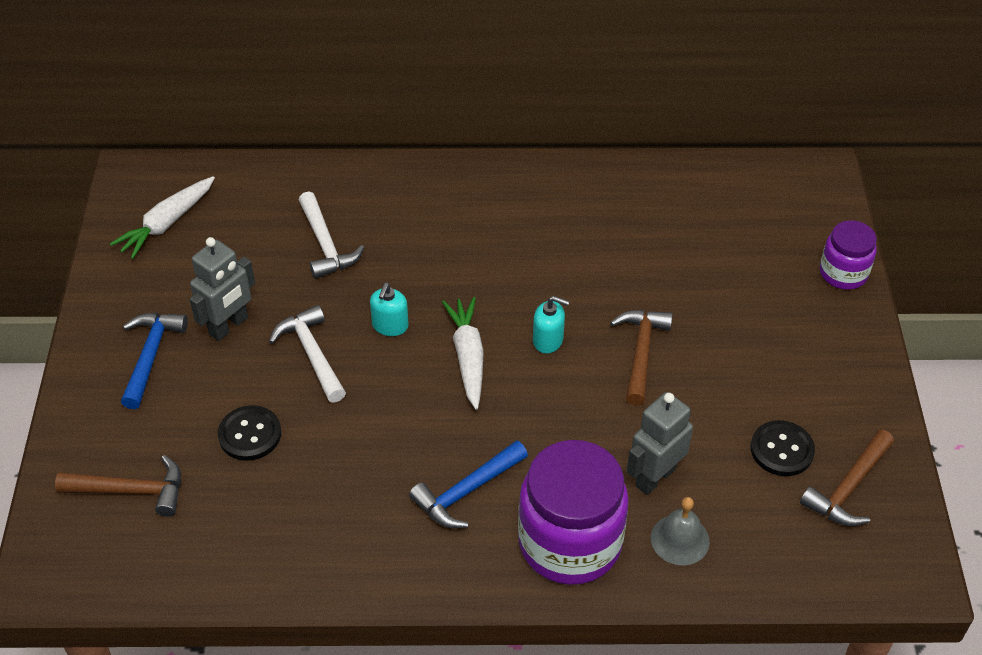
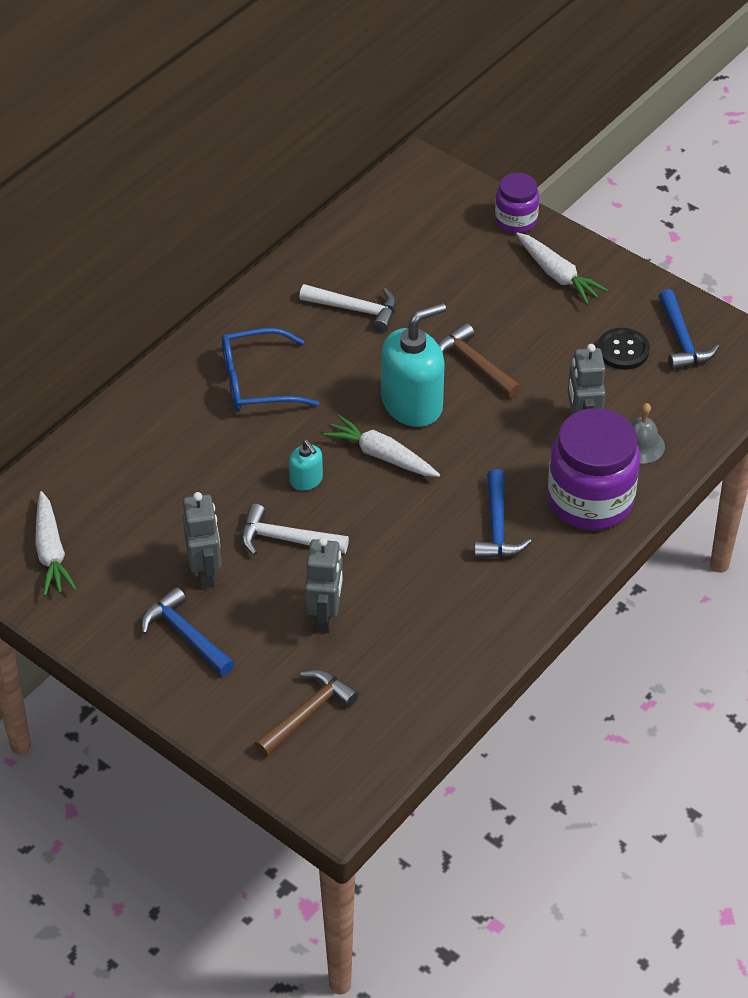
camera: 50 degrees left, 0 degrees up
(250, 434) = (325, 617): black button -> grey robot
(326, 245) = (184, 470): white hammer -> white hammer (356, 309)
(465, 228) = (257, 382): none -> blue glasses
(548, 340) = (412, 404): turquoise soap dispenser -> turquoise soap dispenser, size x2.09
(815, 343) = (557, 275): none -> white carrot
(848, 488) = (682, 340): brown hammer -> blue hammer

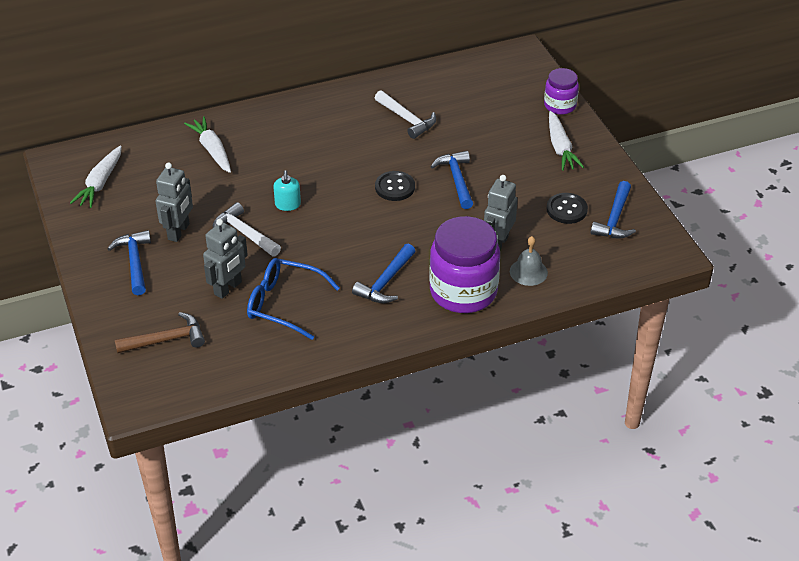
camera: 30 degrees right, 5 degrees down
(257, 382) = (308, 137): blue glasses -> blue glasses (284, 304)
(381, 455) = (348, 209): white carrot -> white carrot (212, 150)
(412, 404) = (395, 187): turquoise soap dispenser -> black button
(474, 364) = (456, 179): brown hammer -> blue hammer

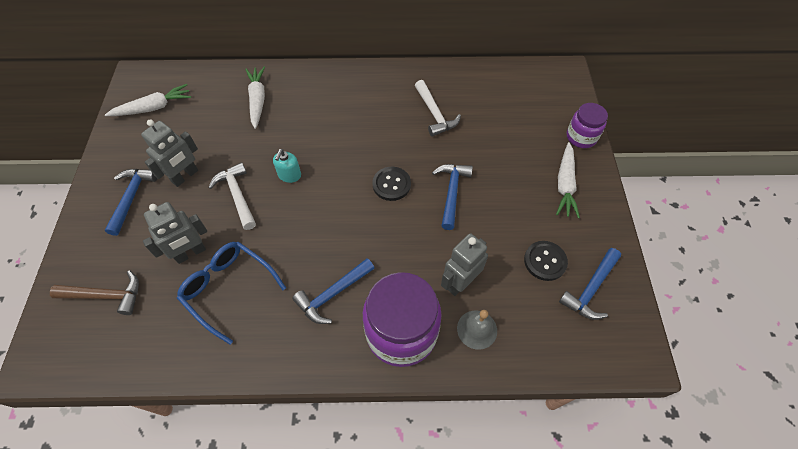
camera: 20 degrees right, 15 degrees up
(100, 183) = (153, 108): white carrot -> white carrot turned 150 degrees counterclockwise

